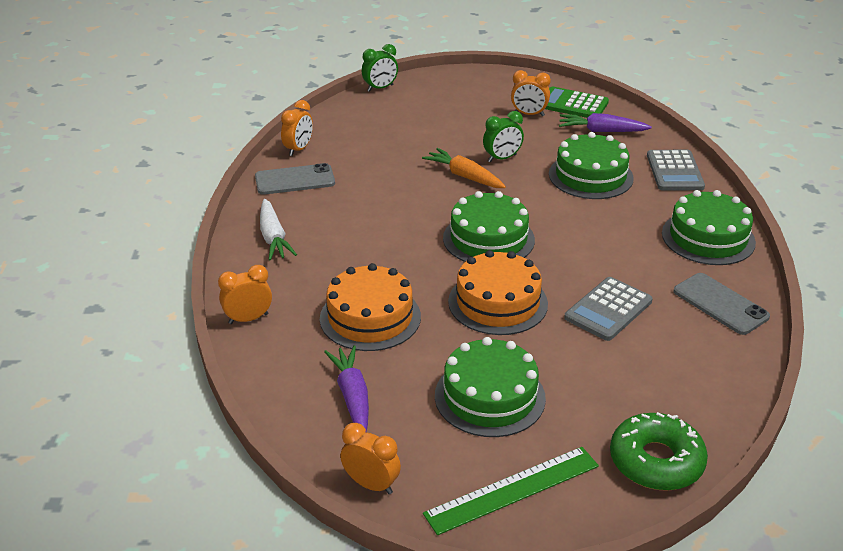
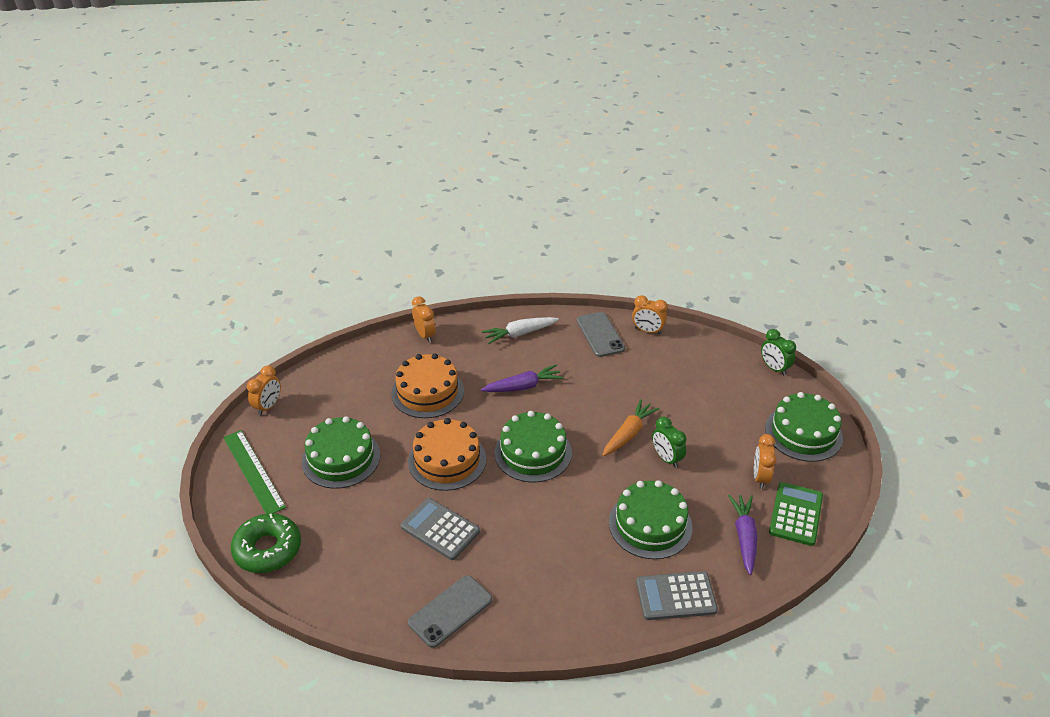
camera: 85 degrees right, 5 degrees up
(352, 396) = (346, 391): purple carrot -> purple carrot (523, 386)
(708, 237) = (555, 613): green cake -> green cake (803, 433)

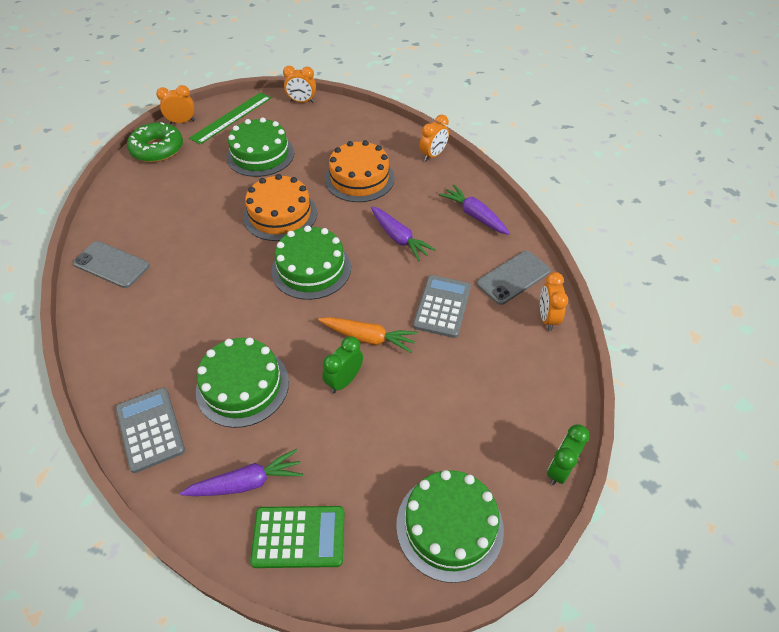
camera: 70 degrees right, 10 degrees up
(440, 529) = (198, 233): grey calculator -> grey calculator (442, 306)
(520, 334) = (474, 215): white carrot -> purple carrot
(760, 477) = (348, 484): orange clock -> orange clock (182, 122)

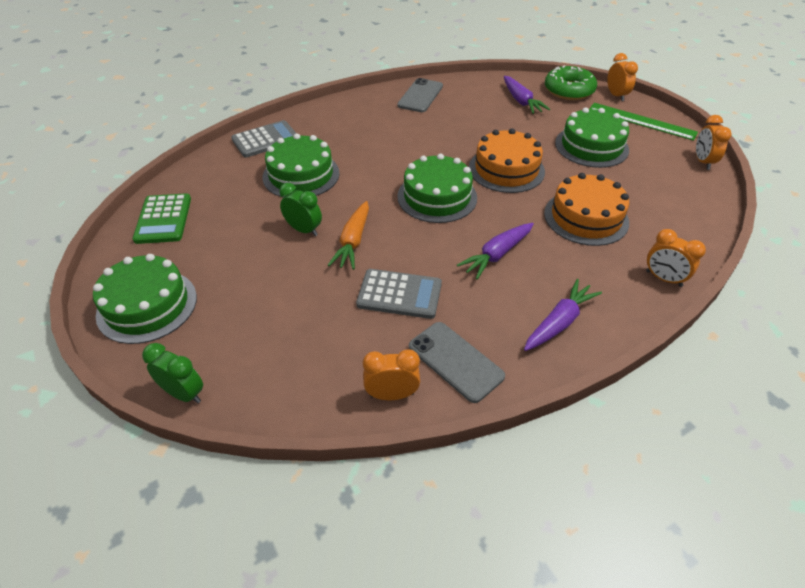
camera: 85 degrees right, 5 degrees down
(247, 482) = (214, 189): purple carrot -> purple carrot (521, 101)

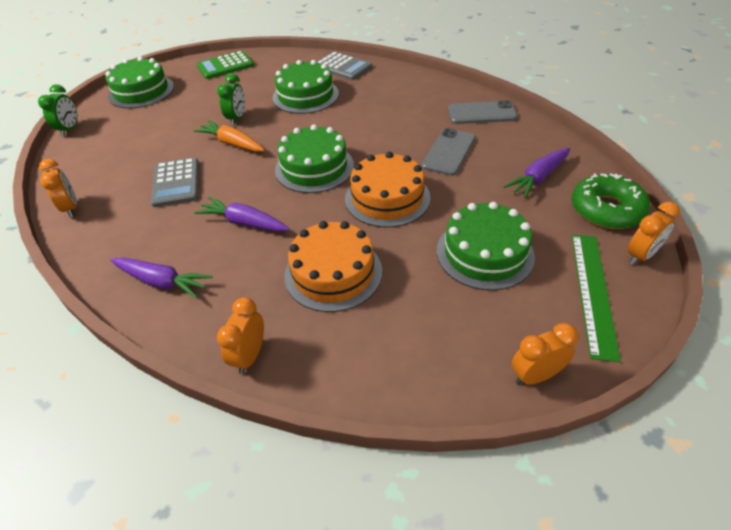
camera: 70 degrees right, 0 degrees up
(353, 241) = (232, 143): orange carrot -> orange carrot turned 45 degrees clockwise
(455, 361) = (106, 230): grey phone -> grey phone (449, 152)

